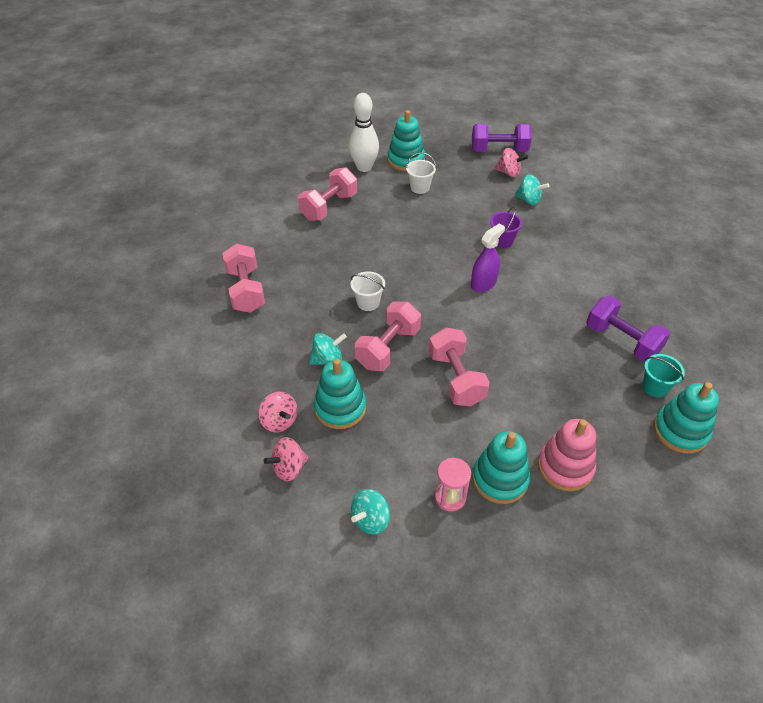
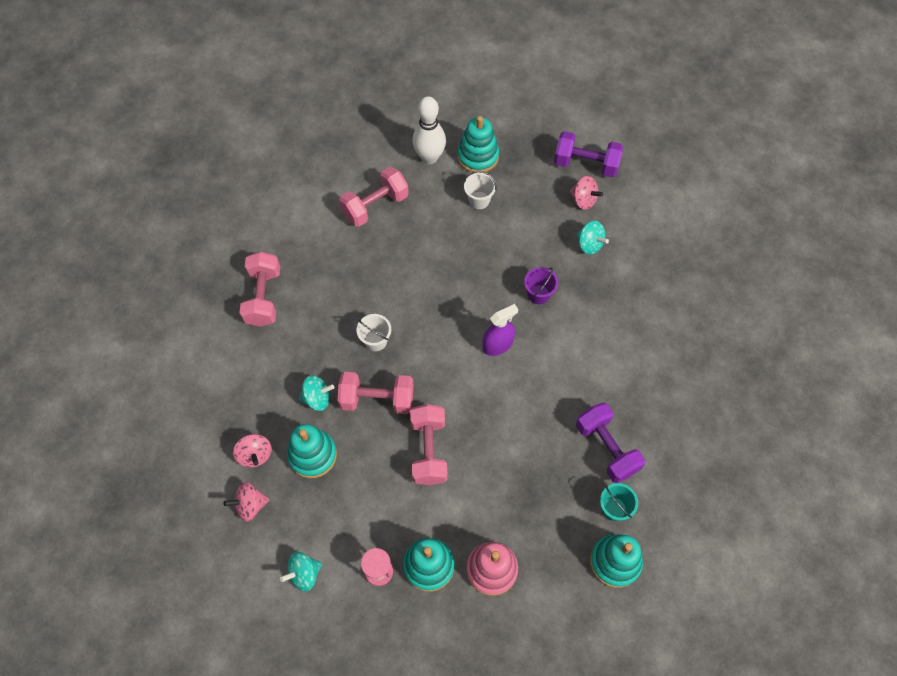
camera: 15 degrees right, 15 degrees up
(388, 348) = (377, 399): pink dumbbell -> pink dumbbell turned 45 degrees clockwise

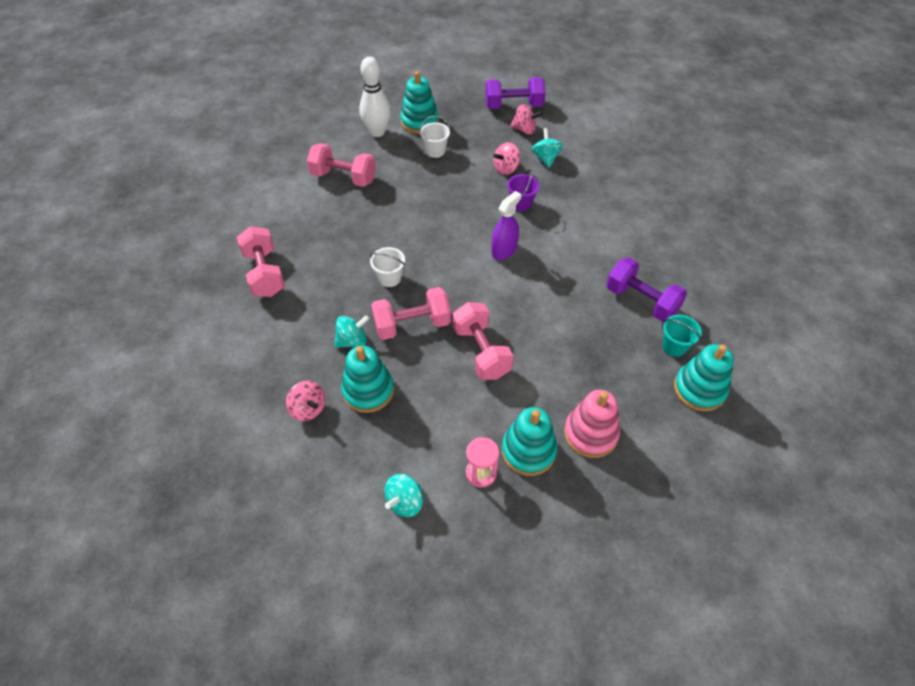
camera: 20 degrees left, 10 degrees down
(250, 505) = (321, 456): pink spinning top -> pink spinning top (506, 168)
(375, 206) = (344, 177): pink dumbbell -> pink dumbbell turned 75 degrees clockwise
(589, 244) = (546, 158): turquoise spinning top -> turquoise spinning top turned 120 degrees counterclockwise

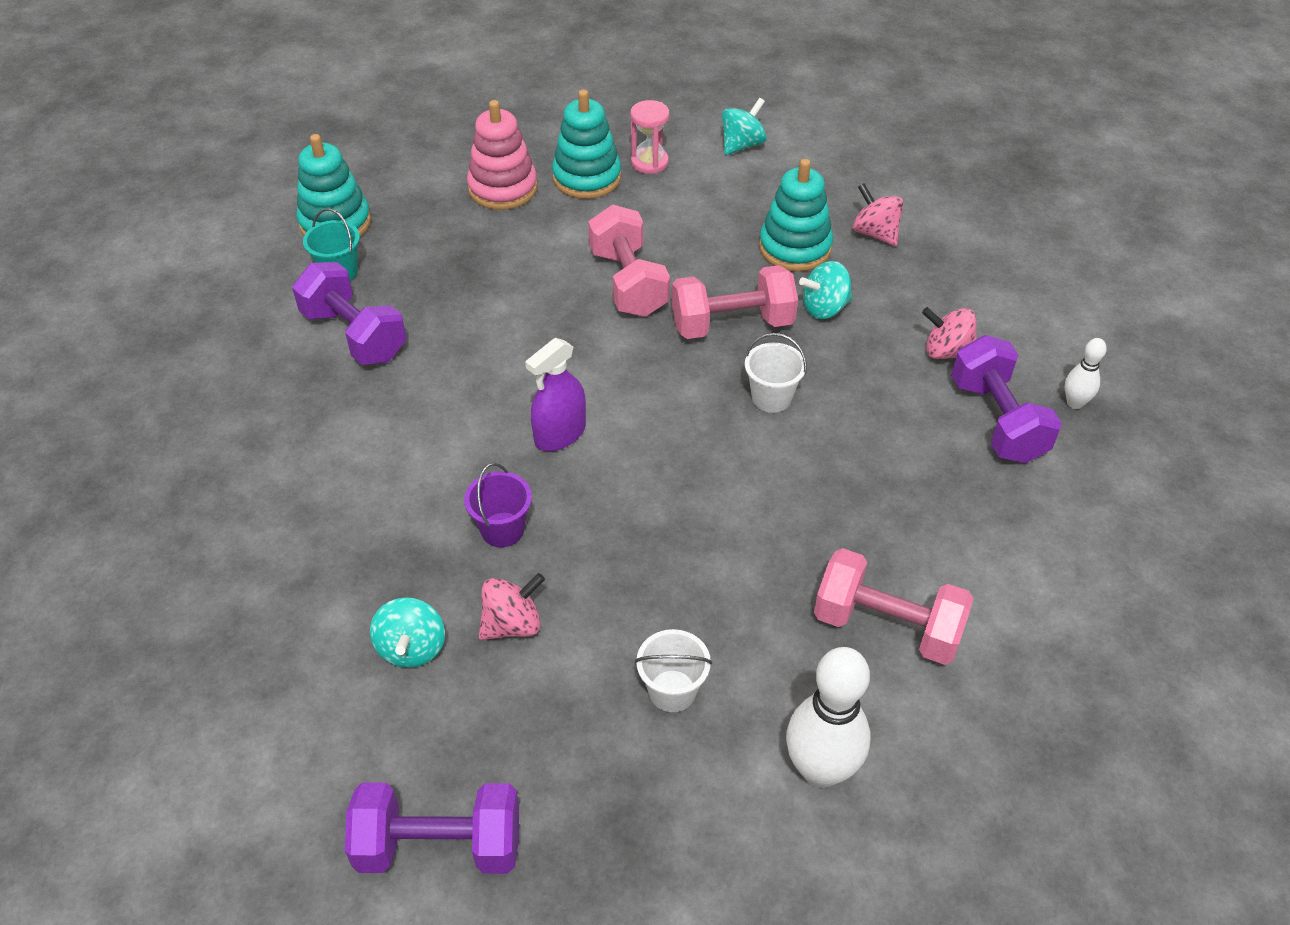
camera: 175 degrees left, 5 degrees down
(216, 287) = (1075, 403): none -> white bowling pin
(265, 273) = (997, 420): pink dumbbell -> purple dumbbell
(419, 122) = (708, 801): turquoise stacking toy -> none
(524, 130) = (435, 747): pink spinning top -> pink spinning top (947, 352)

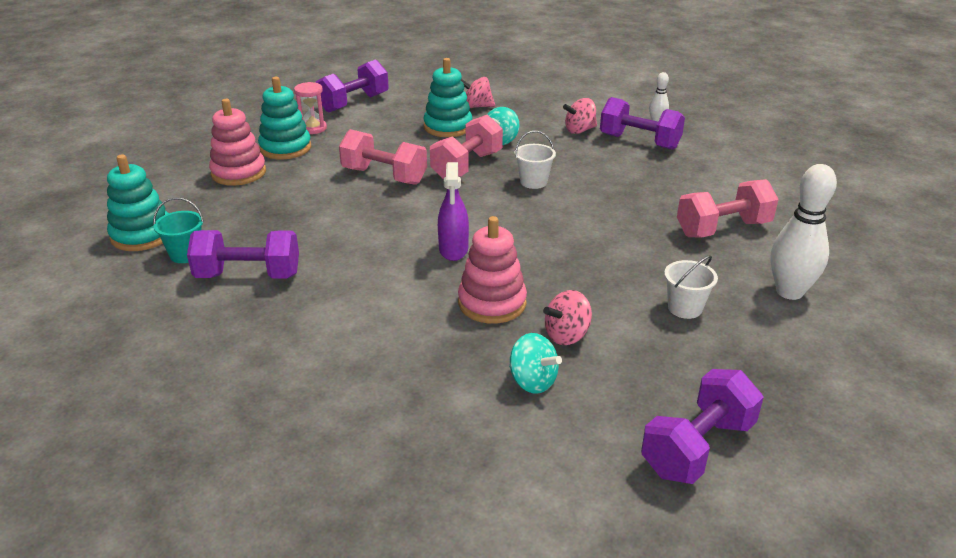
camera: 45 degrees left, 15 degrees down
(502, 529) = (492, 303): purple bucket -> pink stacking toy
(512, 624) = (567, 335): pink spinning top -> pink spinning top turned 135 degrees counterclockwise
(742, 145) = (354, 103): turquoise spinning top -> purple dumbbell

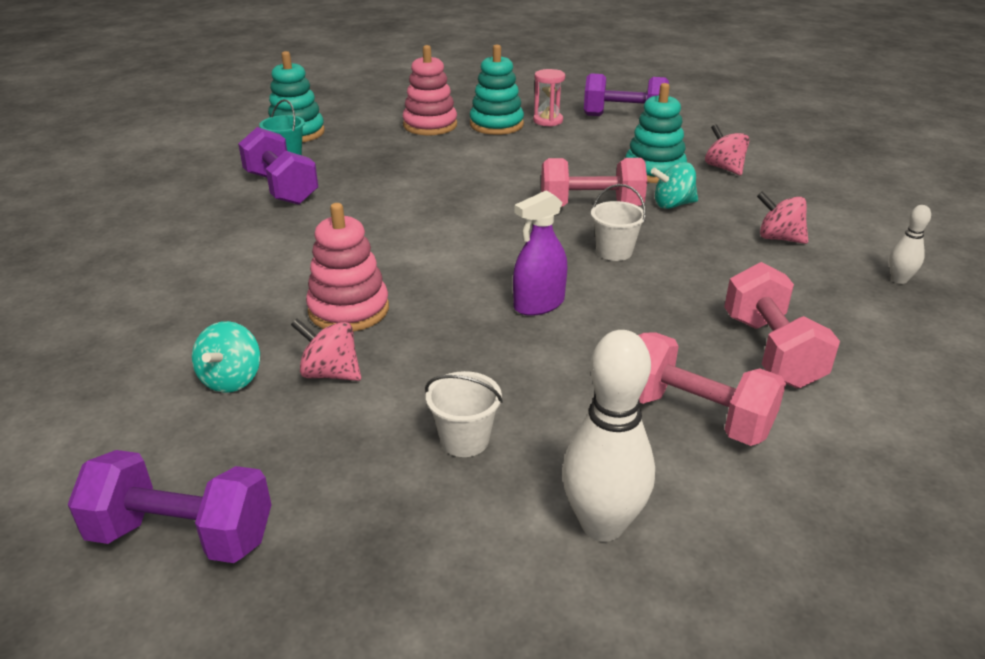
camera: 55 degrees right, 0 degrees up
(384, 176) = (511, 178): pink dumbbell -> pink dumbbell (771, 351)
(453, 249) = (423, 256): purple spray bottle -> purple spray bottle (539, 304)
(639, 142) = (822, 284): purple dumbbell -> none

